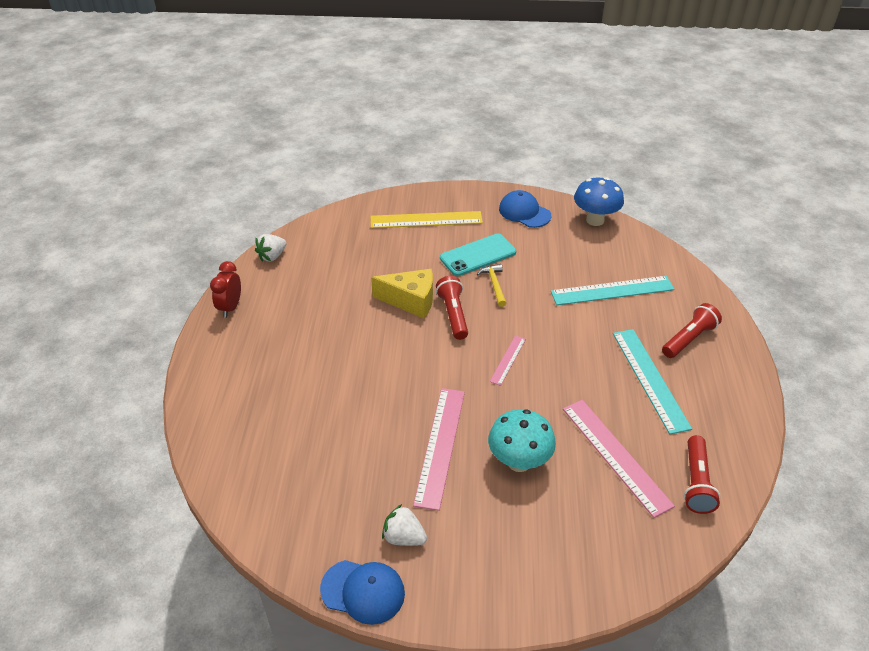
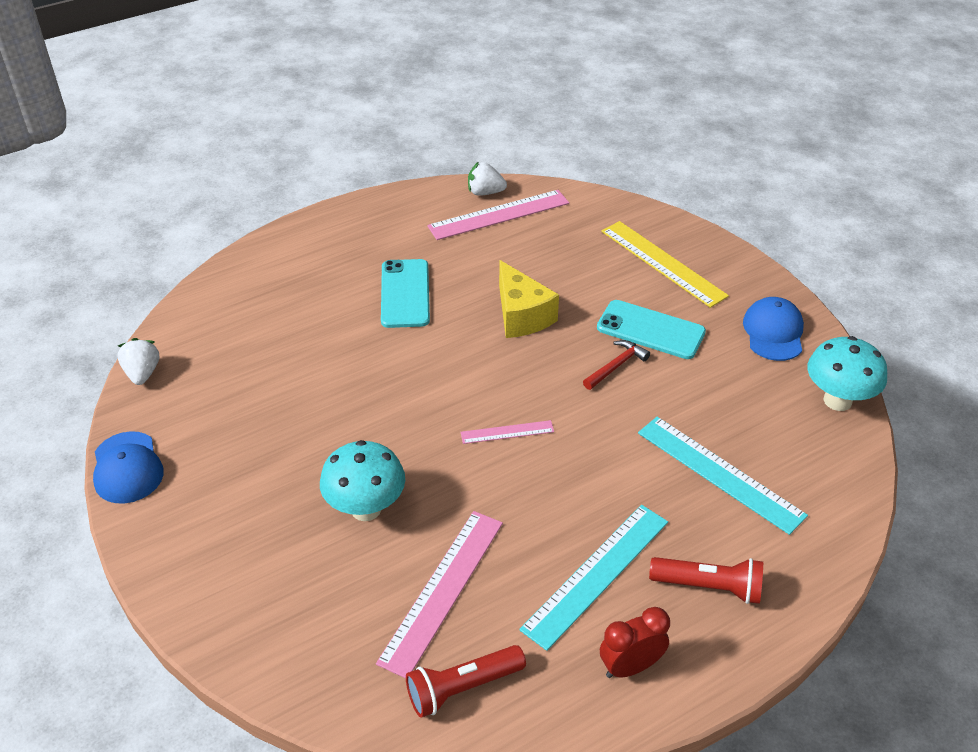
camera: 55 degrees right, 0 degrees up
(230, 307) = (390, 206): red clock -> red clock (630, 666)
(332, 344) = (405, 294): none -> turquoise phone
(404, 537) = (206, 466): white strawberry -> white strawberry (142, 373)
(440, 446) = (338, 437): pink ruler -> pink ruler (499, 215)
(453, 314) = (534, 356): red flashlight -> none
(494, 284) = (616, 366): yellow hammer -> red hammer
(595, 220) = (837, 400): blue mushroom -> turquoise mushroom

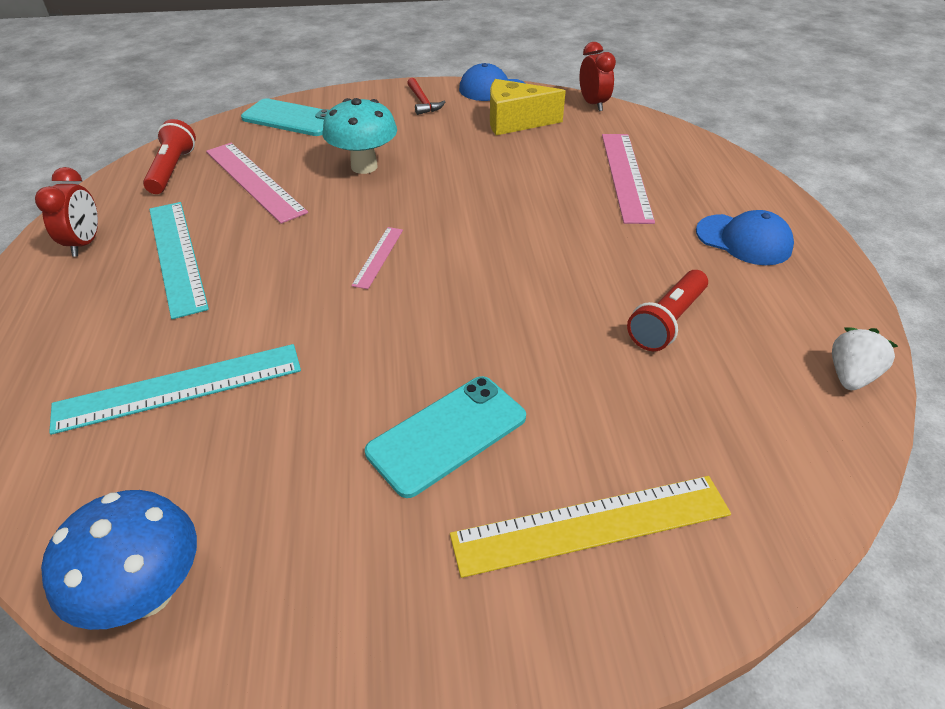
camera: 115 degrees right, 0 degrees up
(142, 373) = (593, 104): white strawberry -> red clock
(405, 294) = (635, 248): turquoise phone -> turquoise phone (291, 118)
(499, 215) = (784, 372): pink ruler -> pink ruler (625, 176)
(521, 315) = (548, 322): yellow cheese -> yellow cheese (515, 122)
(616, 366) = (407, 371): red hammer -> red hammer (423, 102)
(709, 587) = (83, 316): red flashlight -> red flashlight (667, 322)
(773, 332) = (340, 596): blue cap -> blue cap (744, 240)
(837, 400) = (148, 594): turquoise mushroom -> blue mushroom

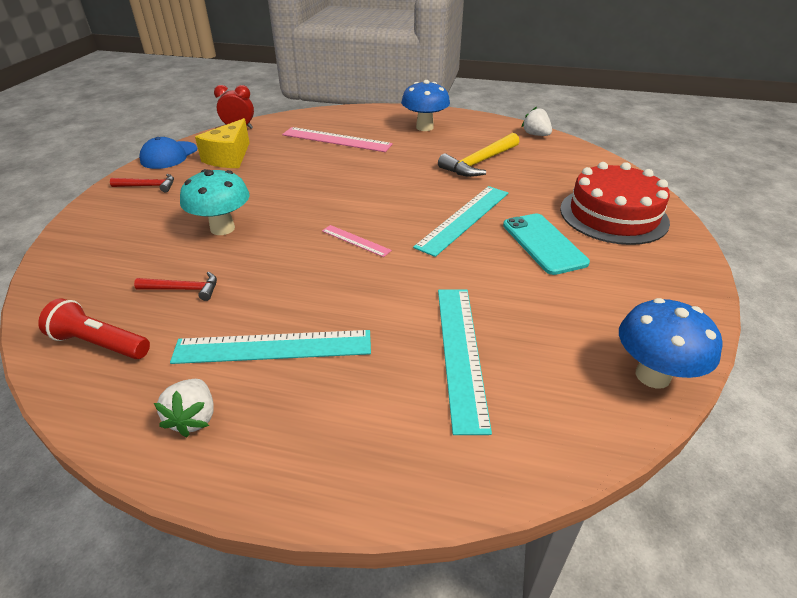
camera: 70 degrees left, 5 degrees down
(85, 243) = (194, 418): red clock -> white strawberry
(254, 181) = (183, 289): pink ruler -> red hammer
(291, 118) = (86, 255): turquoise phone -> none
(476, 337) = (464, 219): none -> turquoise ruler
(591, 525) = (613, 215): yellow ruler -> red cake
(667, 322) = (479, 163): red flashlight -> yellow hammer
(744, 240) = (424, 127): blue cap -> blue mushroom

